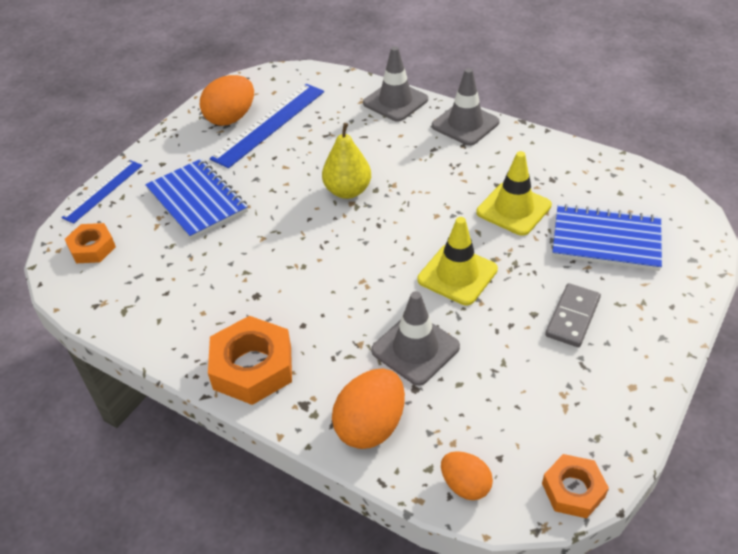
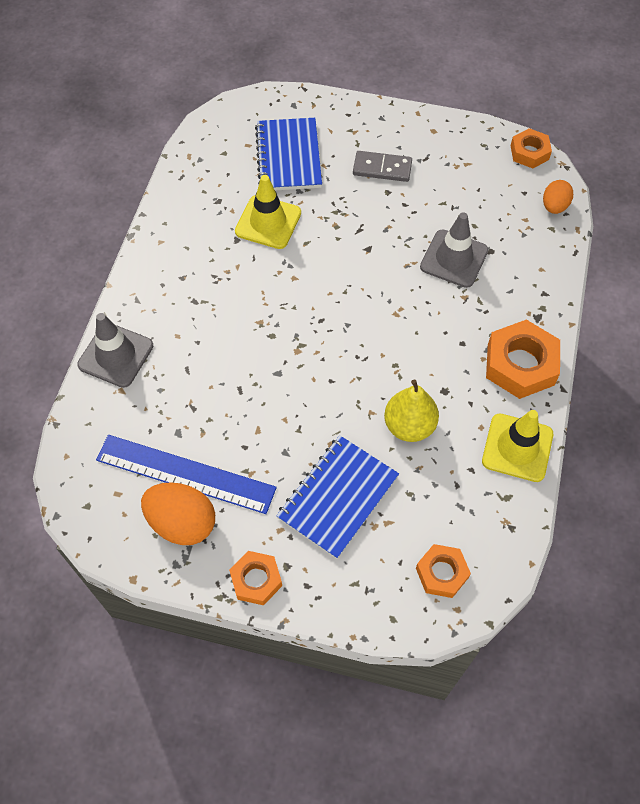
camera: 110 degrees left, 15 degrees up
(103, 191) = (353, 611): blue ruler -> none
(163, 147) = (256, 580): none -> orange nut
(347, 191) = (281, 359): yellow pear -> yellow pear (409, 426)
(370, 426) = (535, 269): orange egg -> none
(457, 275) = (364, 247): yellow traffic cone -> yellow traffic cone (517, 448)
(465, 124) = (146, 282): grey traffic cone -> none

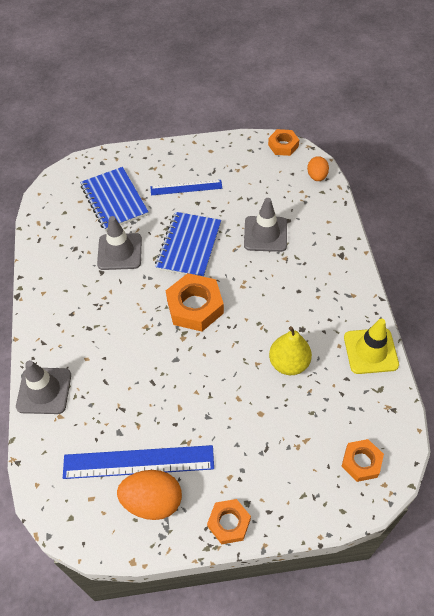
camera: 20 degrees left, 5 degrees down
(268, 222) = (120, 252): yellow traffic cone -> grey traffic cone
(338, 497) = (261, 435): blue notebook -> blue notebook (189, 246)
(382, 168) = (186, 187): grey domino -> blue ruler
(520, 364) = (345, 292): orange nut -> orange nut (195, 307)

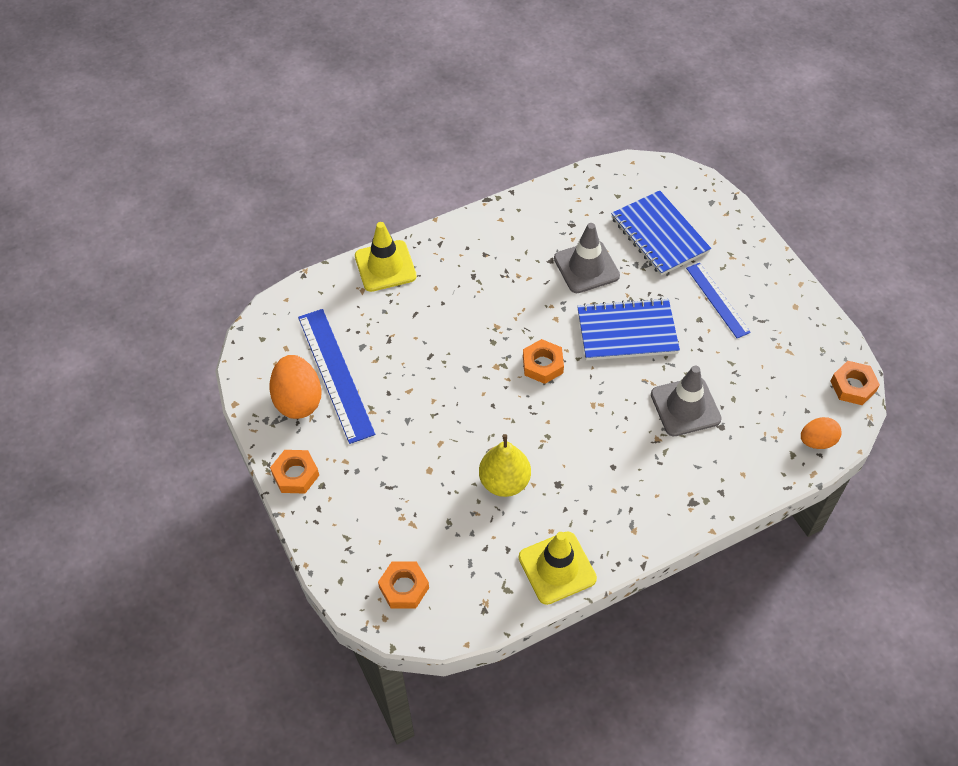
camera: 70 degrees right, 0 degrees up
(44, 391) = (385, 266): grey traffic cone -> yellow traffic cone
(114, 200) = (659, 235): blue notebook -> blue notebook turned 75 degrees counterclockwise
(195, 307) = (542, 365): orange nut -> orange nut, size x0.61

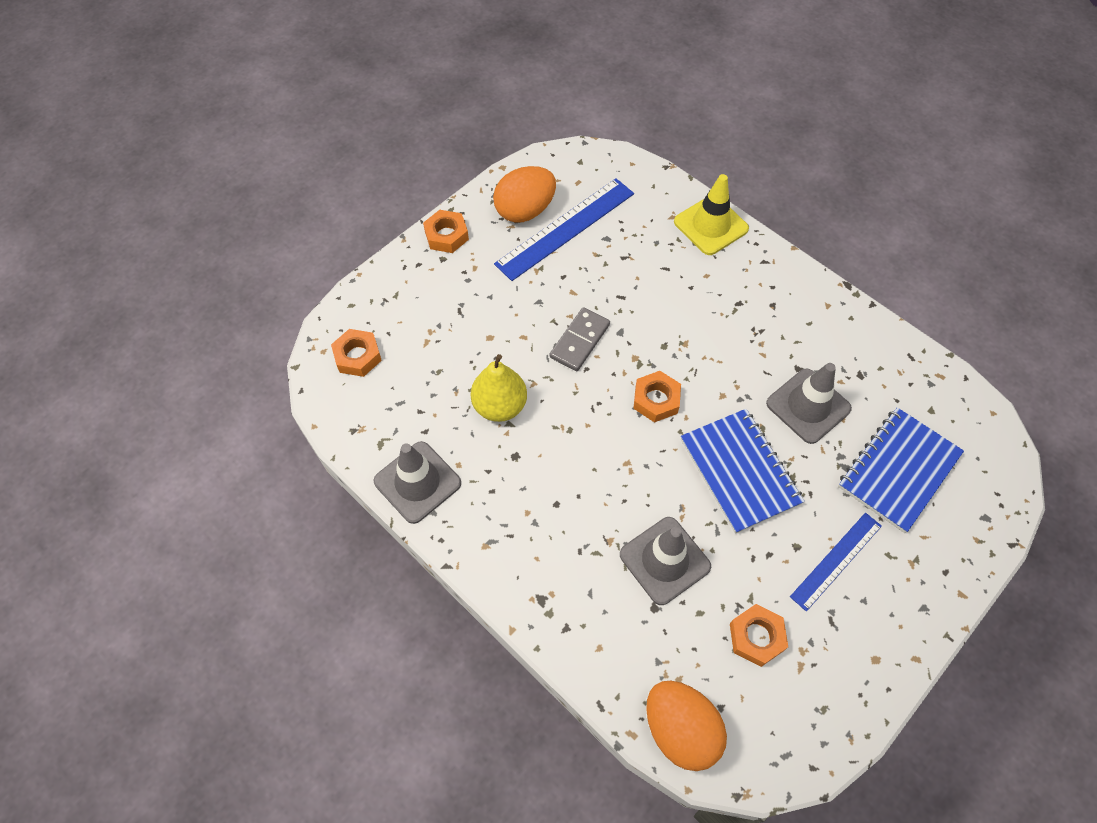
camera: 70 degrees right, 5 degrees up
(462, 401) = (579, 341): none -> grey domino
(557, 568) = (417, 482): yellow traffic cone -> grey traffic cone
(817, 441) = (680, 729): orange egg -> orange egg, size x1.65
(853, 386) = (784, 762): orange nut -> orange nut (756, 637)

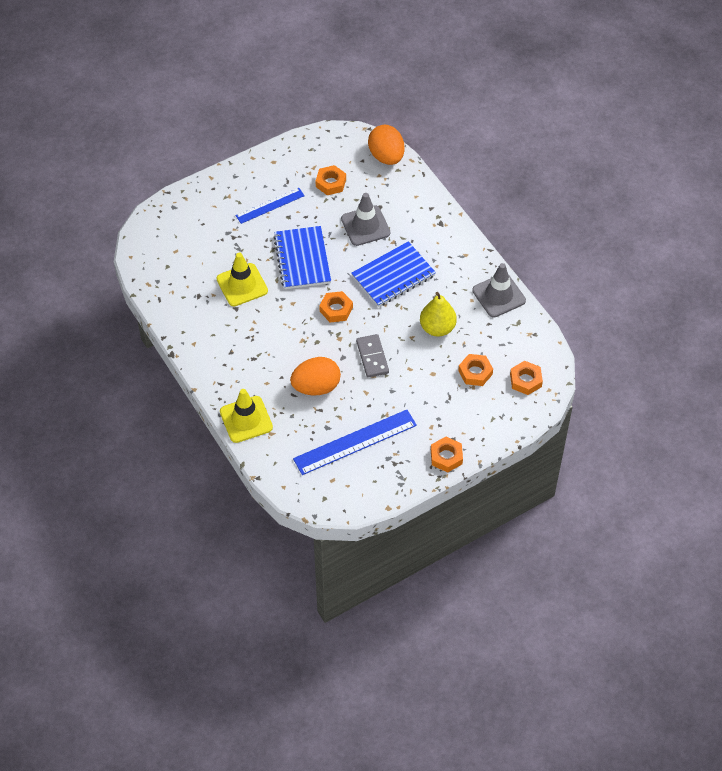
camera: 165 degrees left, 5 degrees down
(431, 351) = (475, 372): none -> orange nut
(525, 210) = (381, 464): orange egg -> orange egg (316, 387)
(579, 341) = (372, 357): grey domino -> grey domino turned 60 degrees counterclockwise
(808, 406) = (242, 285): grey traffic cone -> yellow traffic cone
(898, 470) = (208, 239): blue notebook -> blue notebook (393, 276)

